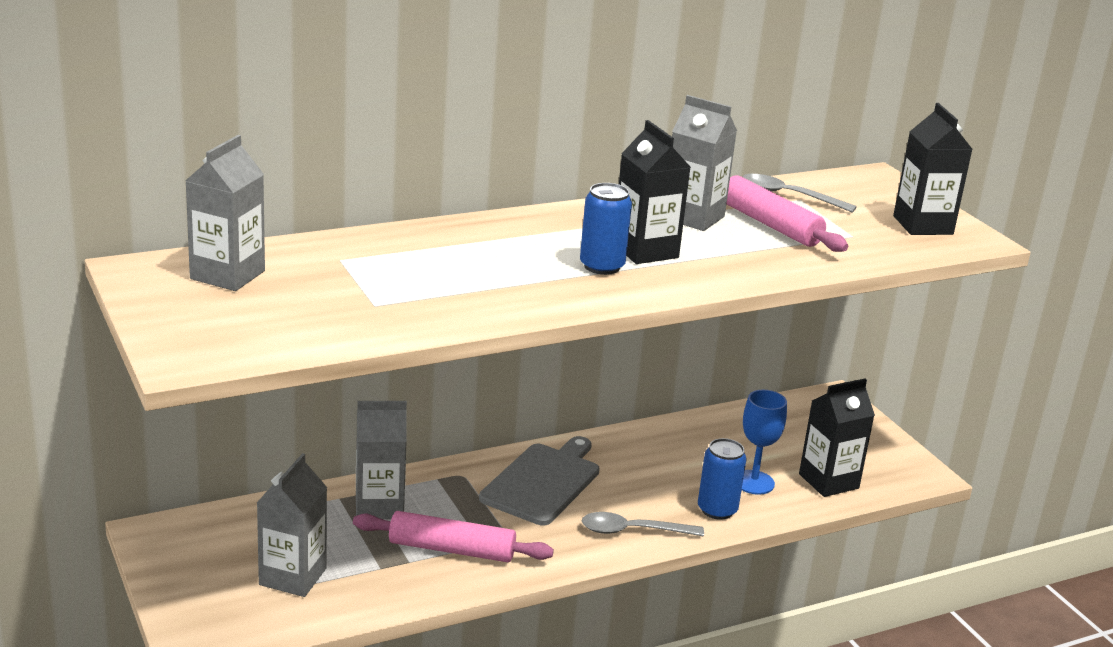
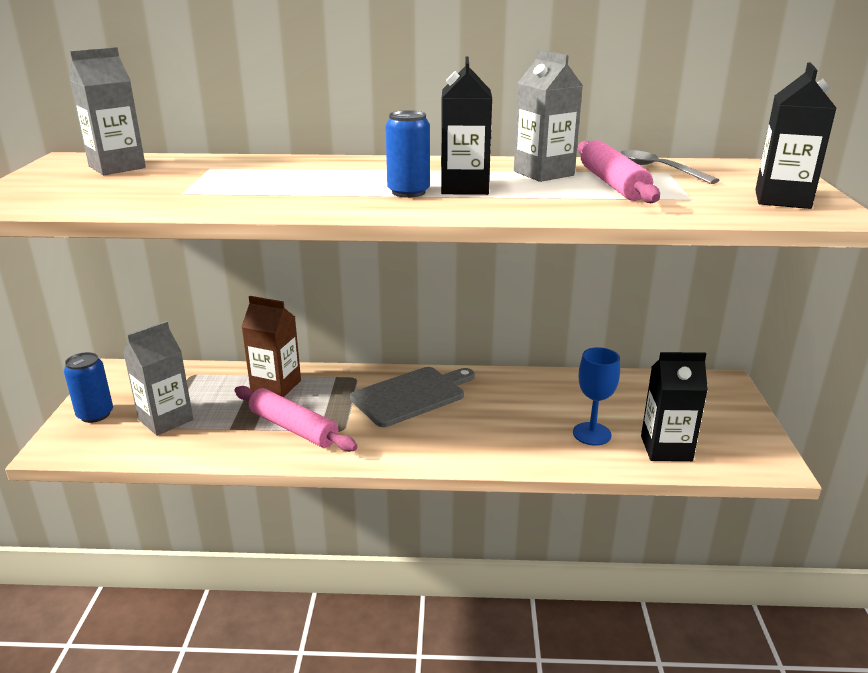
camera: 30 degrees right, 0 degrees up
(379, 506) = (276, 386): grey carton -> brown carton
(632, 531) = (448, 448): grey spoon -> none
(717, 510) = (538, 448): blue can -> blue can (95, 414)

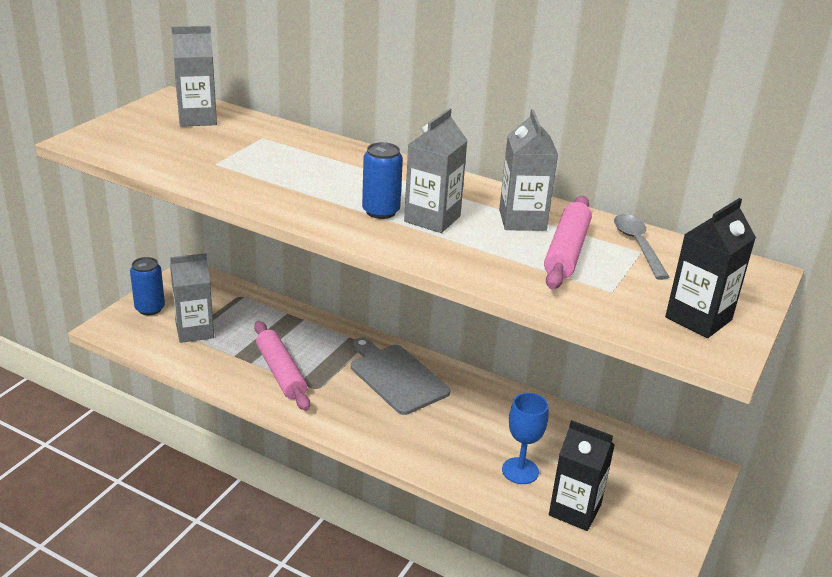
camera: 25 degrees right, 5 degrees up
(276, 386) = (295, 329): brown carton -> none
(411, 395) = (396, 377): grey cutting board -> grey cutting board turned 120 degrees counterclockwise
(464, 187) = (432, 219): black carton -> grey carton

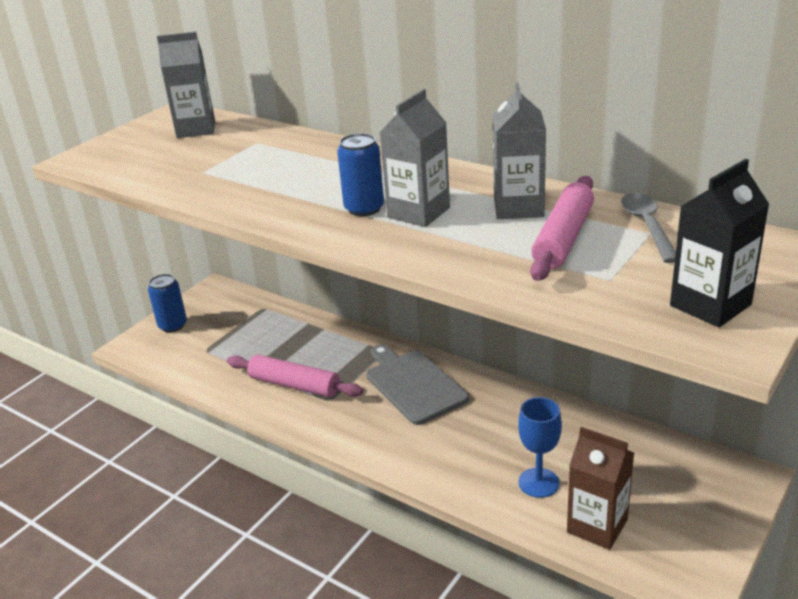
camera: 10 degrees right, 0 degrees up
(194, 331) = (213, 346): grey carton -> none
(281, 372) = (294, 385): pink rolling pin -> pink rolling pin turned 45 degrees counterclockwise
(575, 510) = (597, 526): black carton -> brown carton

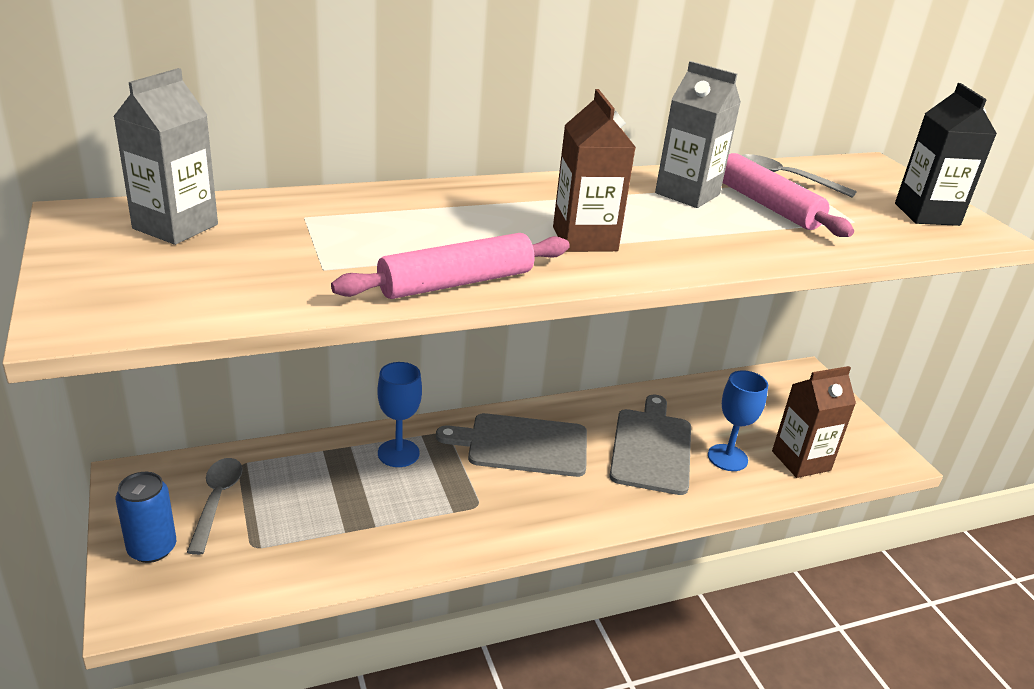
camera: 60 degrees left, 0 degrees up
(227, 319) = (217, 500): none -> grey spoon
(294, 385) = (420, 514): pink rolling pin -> pink rolling pin (456, 282)
(339, 347) = (398, 453): none -> blue goblet
(364, 208) = (585, 239): blue can -> brown carton
(418, 212) = (634, 225): grey carton -> none
(494, 440) = (651, 448): none -> grey cutting board

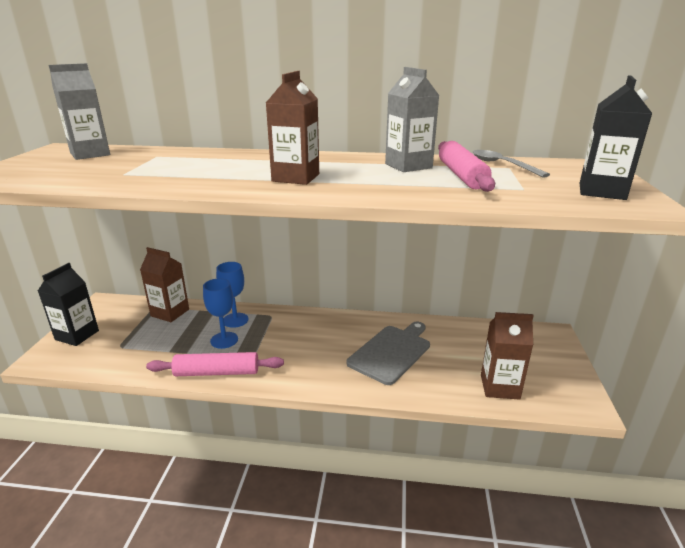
camera: 30 degrees right, 5 degrees down
(152, 549) = (77, 335): blue can -> black carton
(217, 500) = (127, 321): grey spoon -> none
(278, 467) = (170, 313): none -> brown carton
(456, 282) = (179, 186): pink rolling pin -> pink rolling pin (217, 372)
(522, 445) = (309, 332): grey cutting board -> none
(727, 458) = (441, 371): blue goblet -> blue goblet (224, 340)

